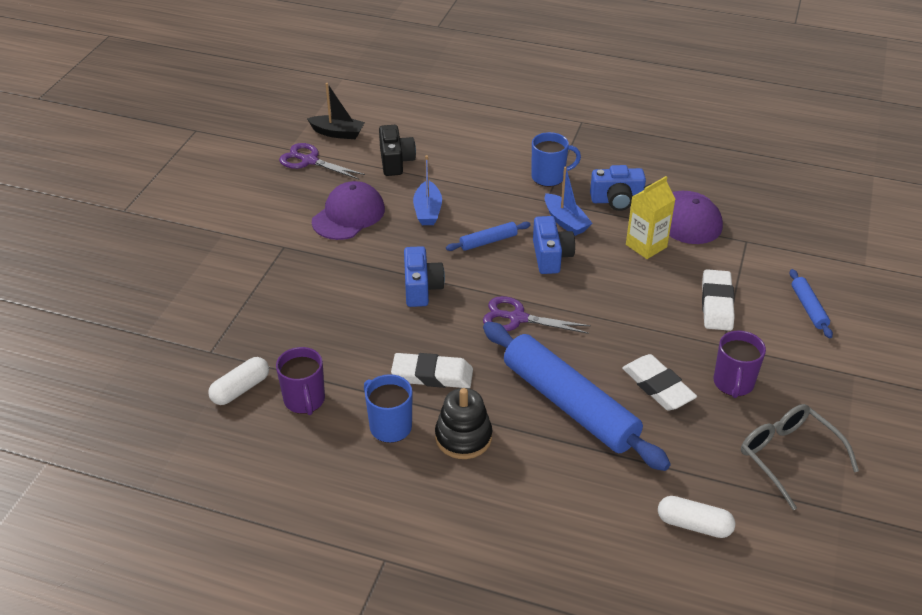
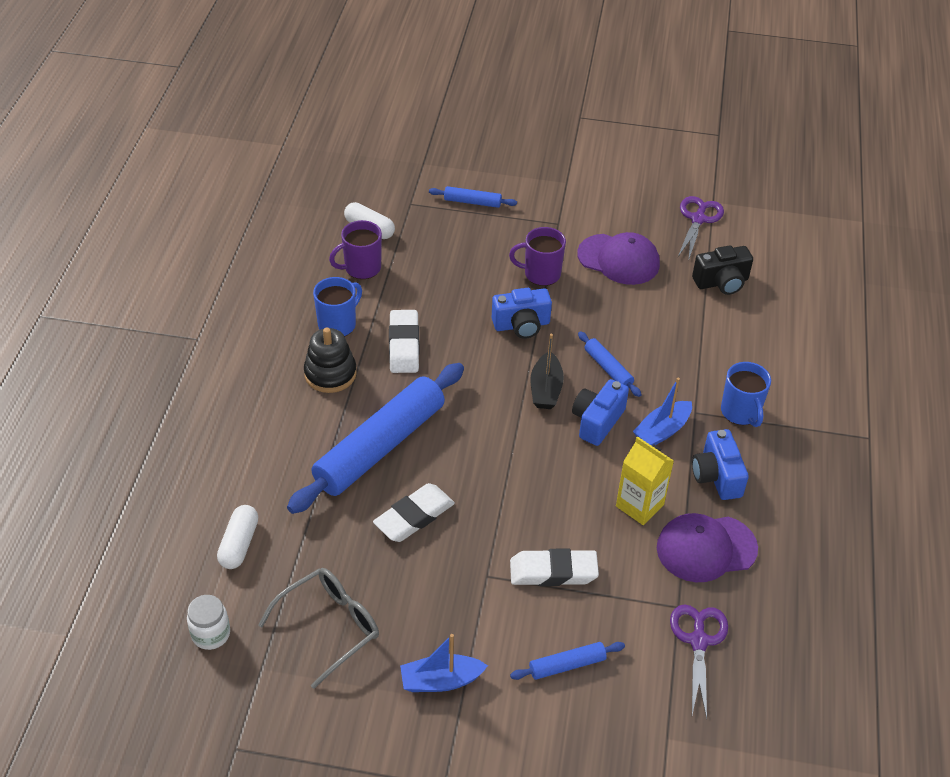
camera: 80 degrees right, 5 degrees up
(227, 303) = (472, 202): none -> blue rolling pin
(337, 133) = (755, 232): black boat -> black boat (545, 389)
(427, 211) = (644, 316): blue boat -> blue boat (441, 680)
(517, 318) = (494, 400): purple scissors -> purple scissors (698, 641)
(551, 256) = (597, 421): blue camera -> blue camera turned 135 degrees clockwise
(733, 383) = (428, 583): purple mug -> purple mug (541, 274)
(806, 551) = (211, 634): none -> white jar

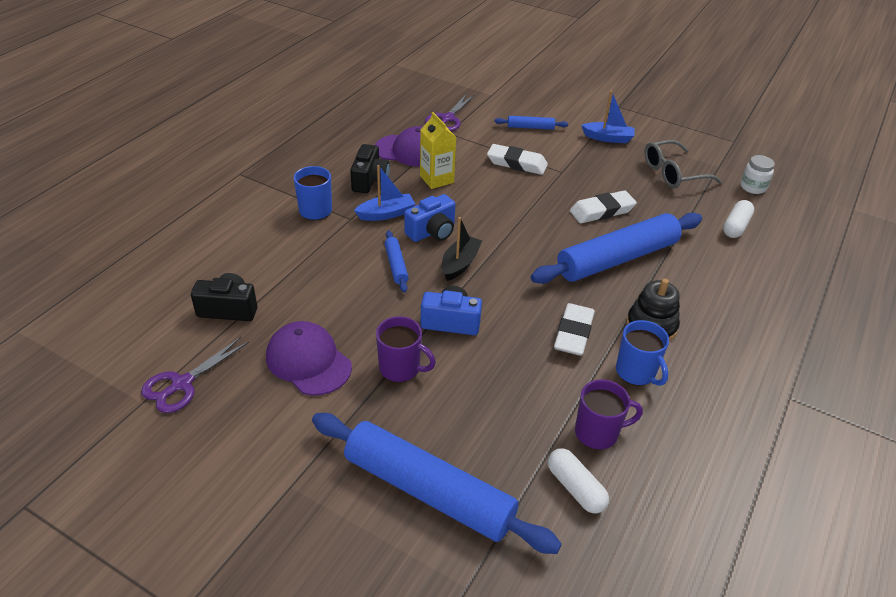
camera: 160 degrees left, 5 degrees down
(338, 324) = (636, 372): blue mug -> blue mug turned 90 degrees counterclockwise
(472, 202) = (428, 491): blue rolling pin -> blue rolling pin, size x2.32
(716, 476) = (370, 180): blue camera -> black camera

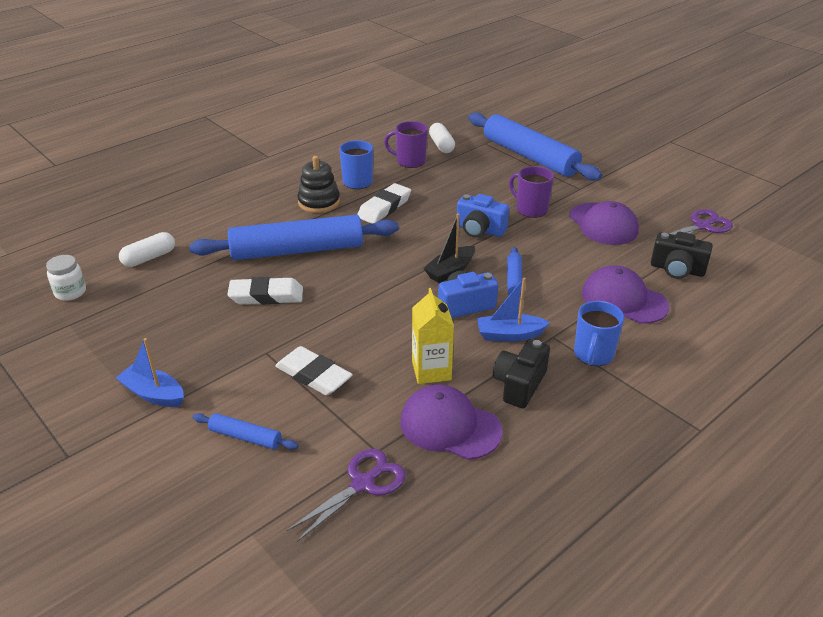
camera: 160 degrees left, 5 degrees down
(288, 263) = (624, 300): none -> purple cap
(673, 173) = (134, 325): grey glasses -> none

